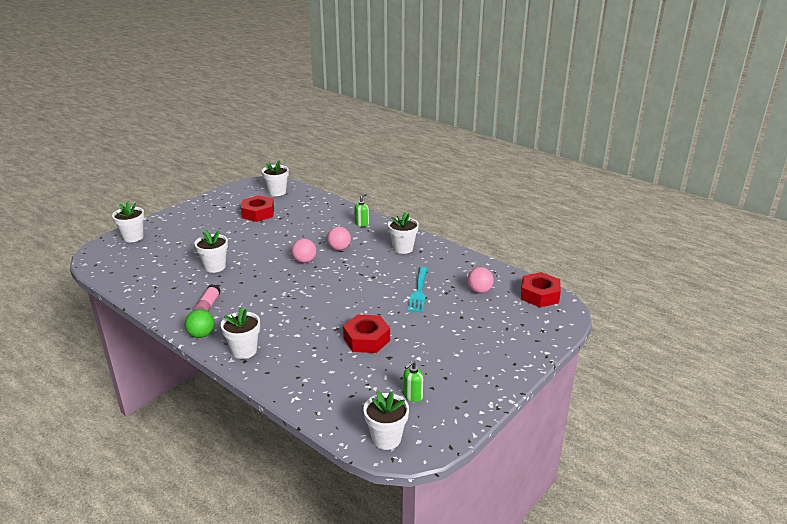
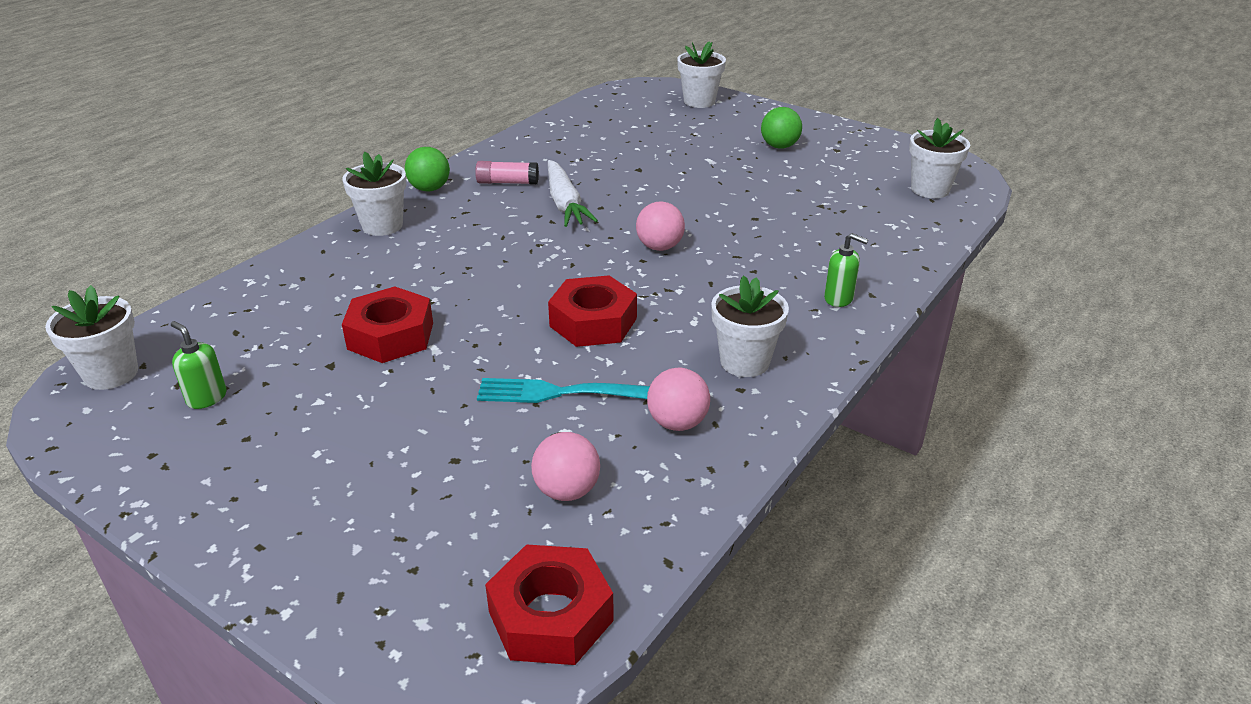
camera: 85 degrees right, 5 degrees up
(211, 220) = (779, 146): none -> green ball
(215, 267) = (623, 171): white flower pot -> none
(245, 286) = (565, 203): none -> white carrot
(258, 213) = (827, 182): red nut -> red nut (593, 322)
(339, 248) = (718, 280): pink ball -> pink ball (677, 423)

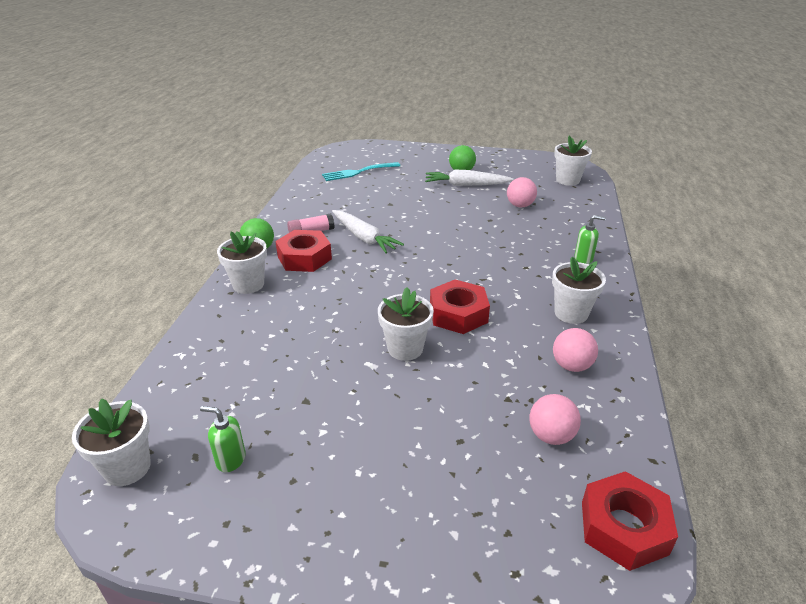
camera: 25 degrees left, 0 degrees up
(391, 336) = (330, 365): red nut -> red nut (304, 258)
(558, 393) = (482, 369): turquoise fork -> turquoise fork (358, 172)
(659, 247) = (451, 252): pink ball -> pink ball (520, 205)
(699, 101) = (386, 152): white flower pot -> white flower pot (405, 348)
(767, 165) = (466, 185): none -> white carrot

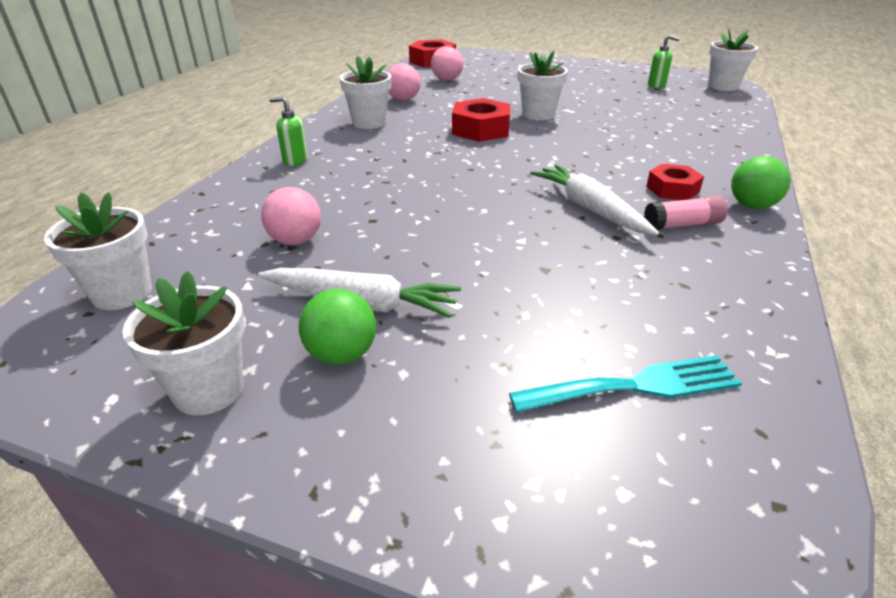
camera: 170 degrees left, 0 degrees up
(248, 284) = (728, 167): white flower pot -> white flower pot (208, 390)
(304, 258) = (672, 189): red nut -> red nut, size x0.65

